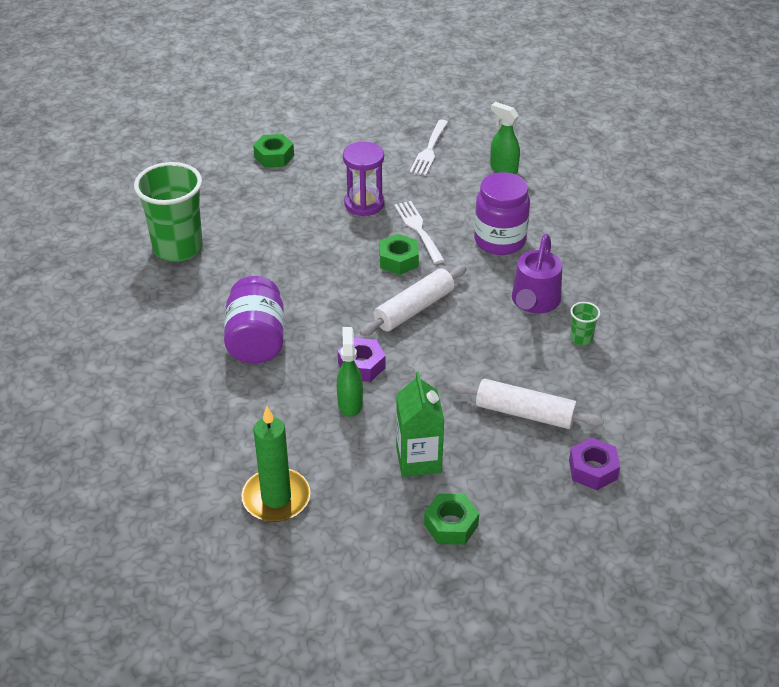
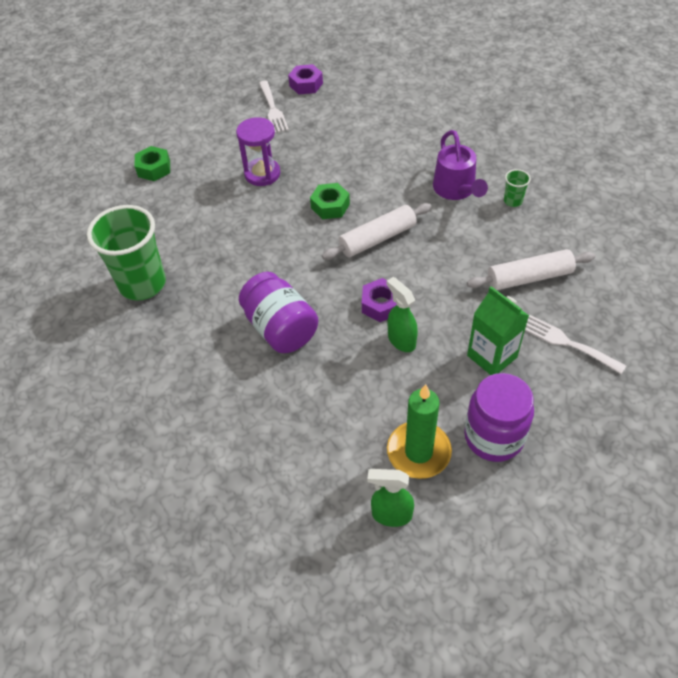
camera: 30 degrees left, 10 degrees up
(414, 309) = (377, 239): white rolling pin -> white rolling pin turned 45 degrees clockwise
(418, 229) = (322, 175): white fork -> white fork (567, 343)
(451, 525) = (562, 394): green nut -> none
(499, 241) = (389, 155): purple jar -> purple jar (493, 437)
(503, 168) = (340, 99): green spray bottle -> green spray bottle (391, 515)
(593, 469) = (612, 294): purple nut -> purple nut (306, 84)

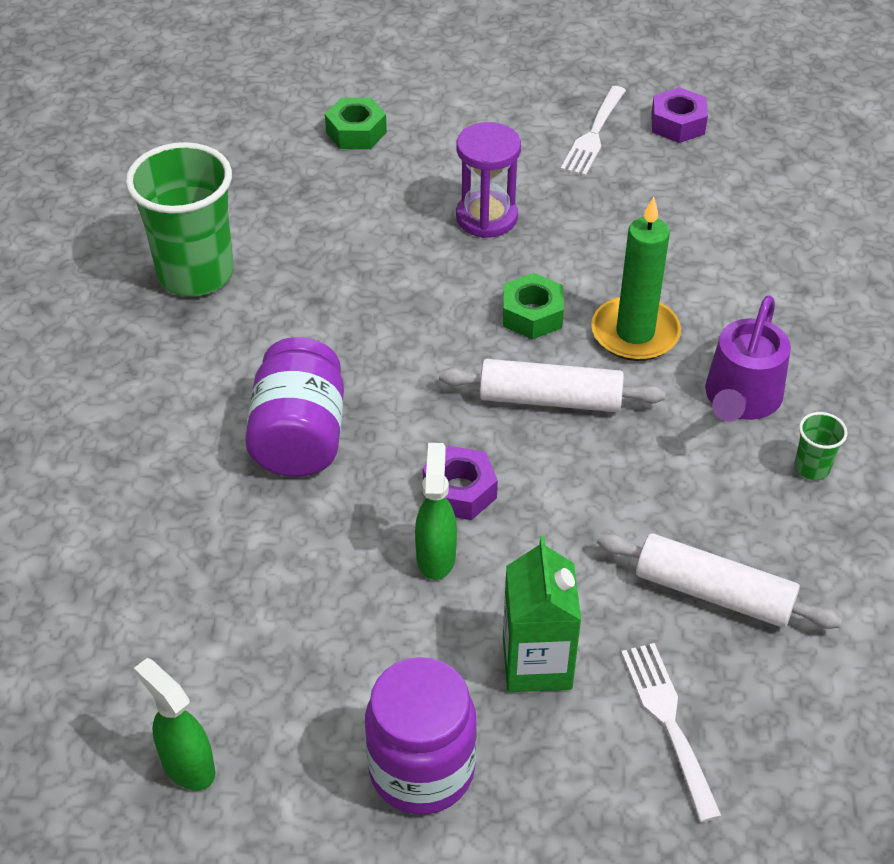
camera: 35 degrees right, 5 degrees down
(418, 452) = (304, 715): green candle -> green candle (635, 333)

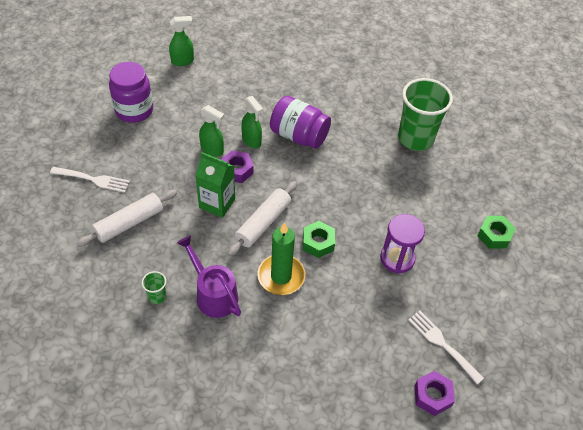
camera: 115 degrees right, 5 degrees up
(365, 504) = (251, 141): none -> green spray bottle
(537, 663) = (146, 156): green carton -> green carton (217, 203)

